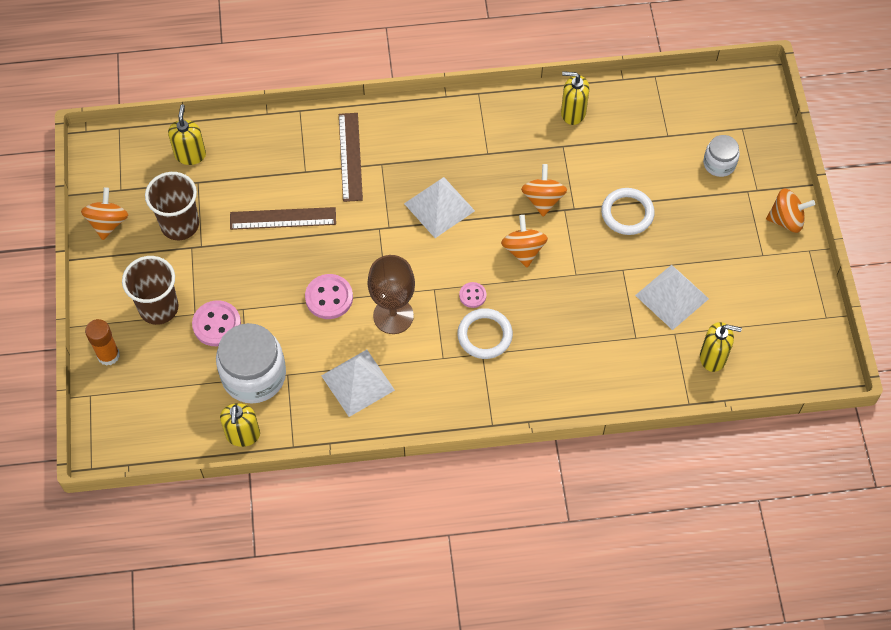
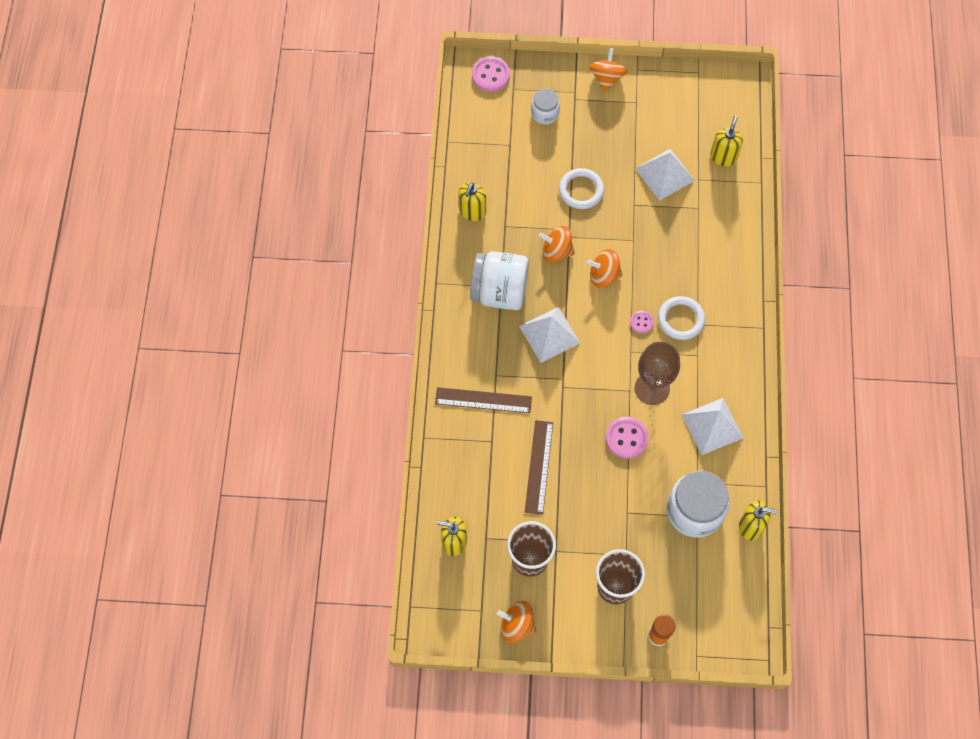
camera: 80 degrees left, 5 degrees up
(217, 324) = (640, 537): pink button -> pink button (490, 75)
(481, 153) = (499, 292): none -> white jar

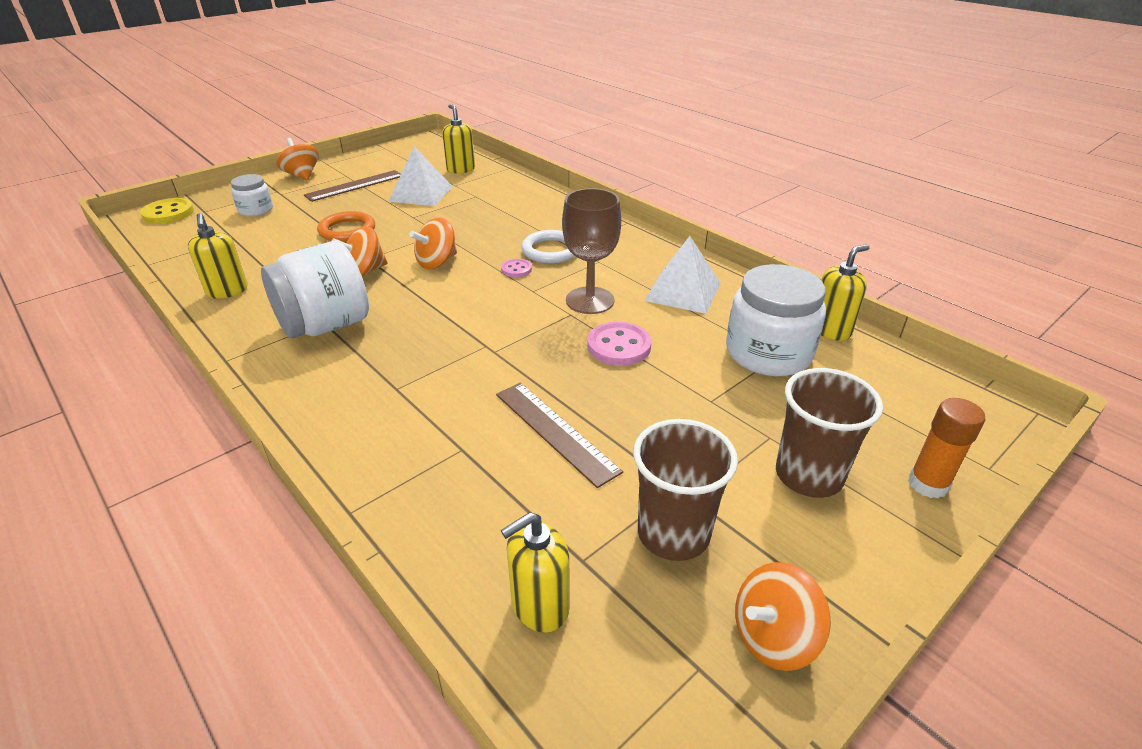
camera: 45 degrees left, 30 degrees down
(483, 400) = (404, 419): brown ruler -> brown ruler (355, 185)
(490, 75) = (168, 213): pink button -> yellow button
(549, 334) = (427, 324): white pyramid -> none
(581, 190) = (347, 230): white ring -> orange ring

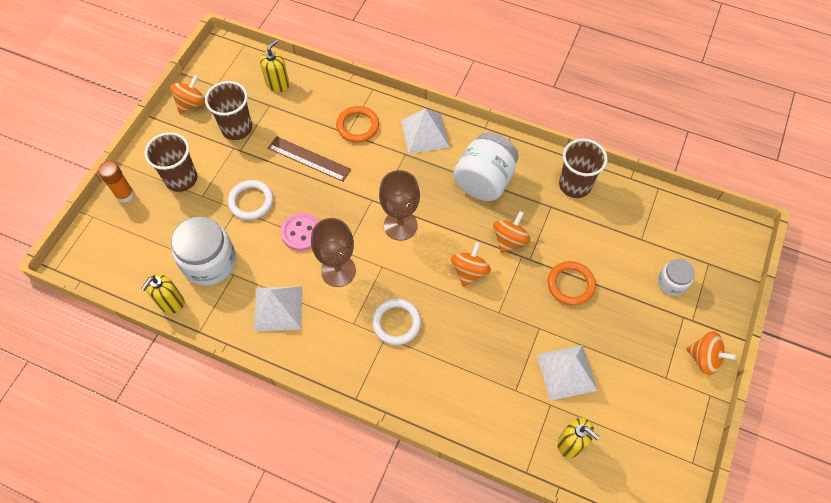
camera: 155 degrees right, 25 degrees up
(168, 213) = (730, 248): yellow button -> none
(227, 291) = (574, 185): yellow soap dispenser -> brown cup
(338, 404) = (425, 133): none -> white pyramid
(355, 185) = (637, 360): brown ruler -> none
(435, 454) = (357, 126): none -> orange ring
(478, 316) = (400, 225): none -> brown goblet
(516, 269) = (407, 286): pink button -> none
(683, 403) = (251, 201): none -> white ring

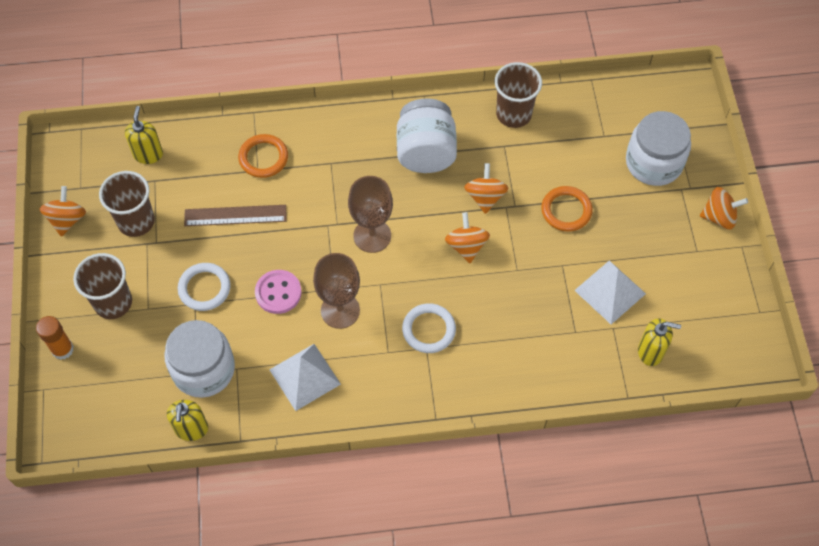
camera: 30 degrees left, 0 degrees up
(425, 133) = (337, 133): white pyramid -> none
(672, 282) = (653, 163): white jar -> white jar, size x1.84

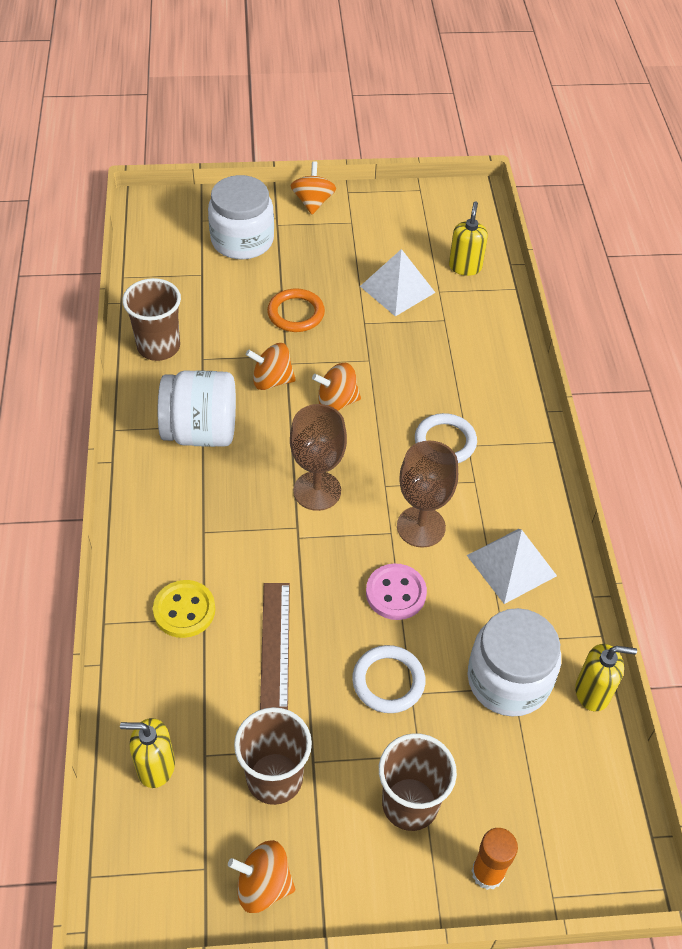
camera: 90 degrees left, 10 degrees down
(263, 158) = (184, 610): orange ring -> yellow button

